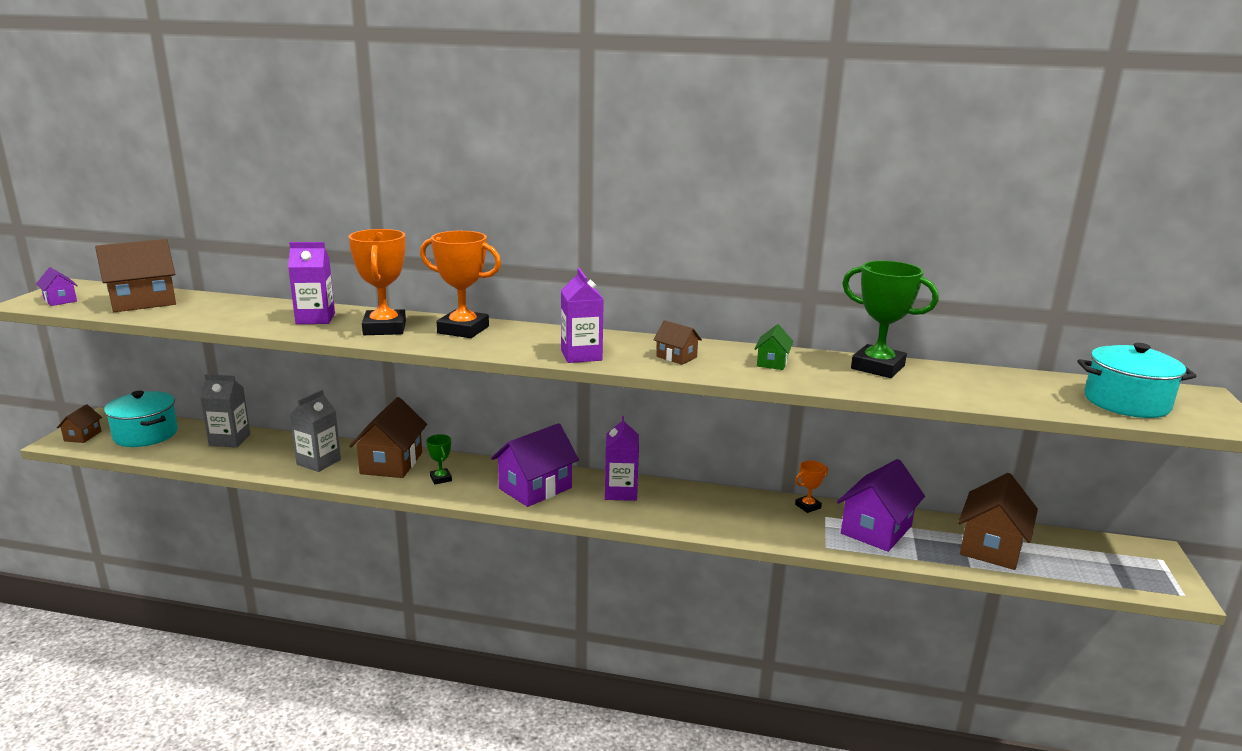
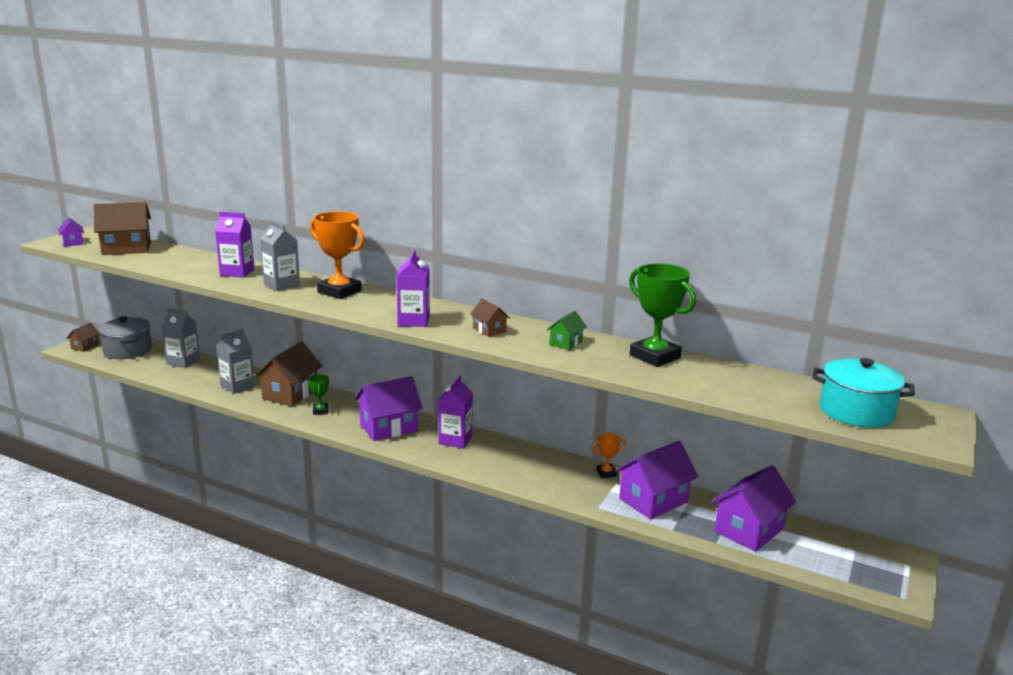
camera: 15 degrees right, 0 degrees up
(146, 435) = (127, 350): turquoise pot -> grey pot
(385, 328) = (282, 285): orange trophy -> grey carton
(991, 547) = (749, 530): brown house -> purple house

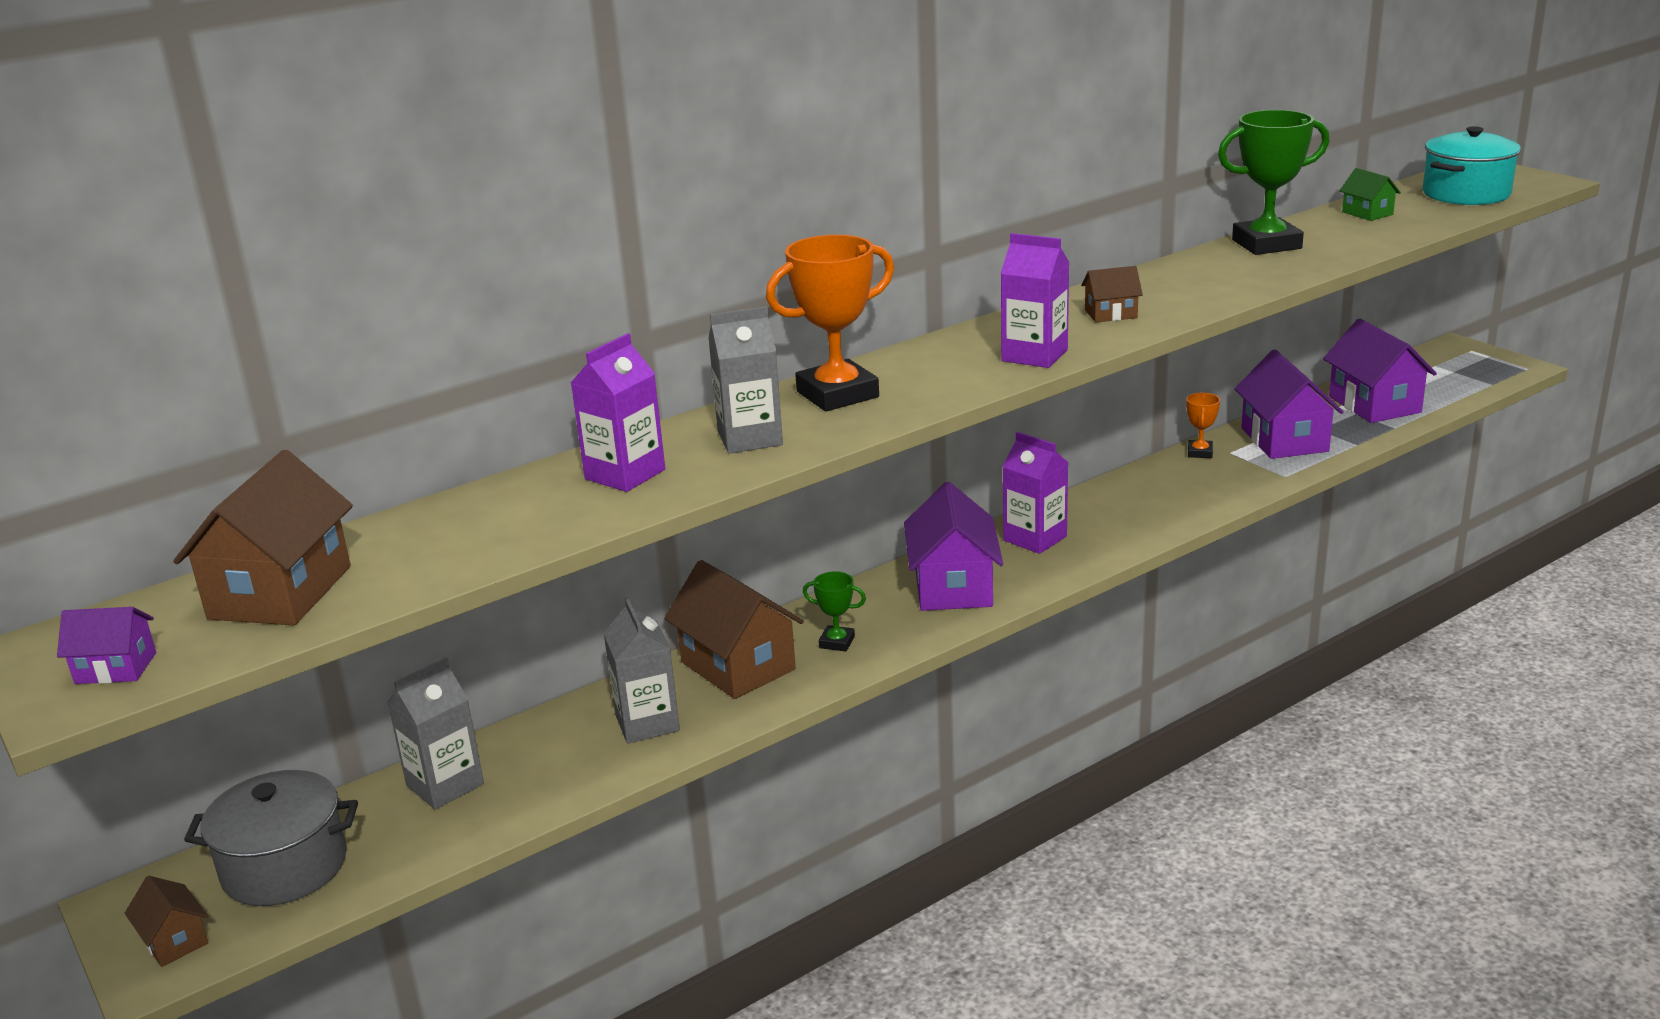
camera: 60 degrees left, 5 degrees up
(565, 343) = (1191, 279): green house -> green house (1367, 213)

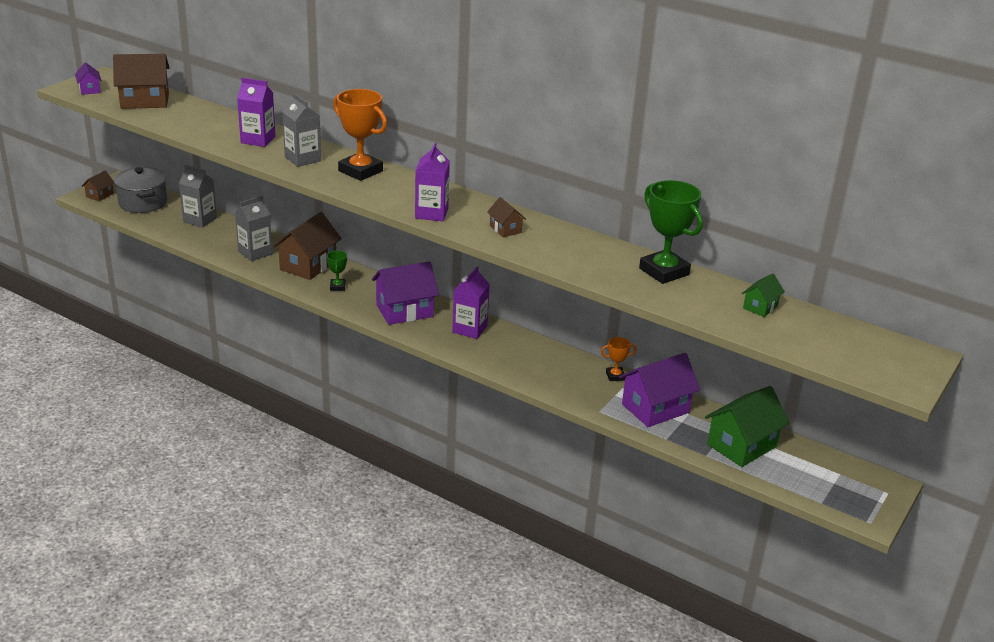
camera: 65 degrees right, 5 degrees up
(1374, 404) = (741, 445): purple house -> green house
(1466, 194) = (841, 348): turquoise pot -> none

